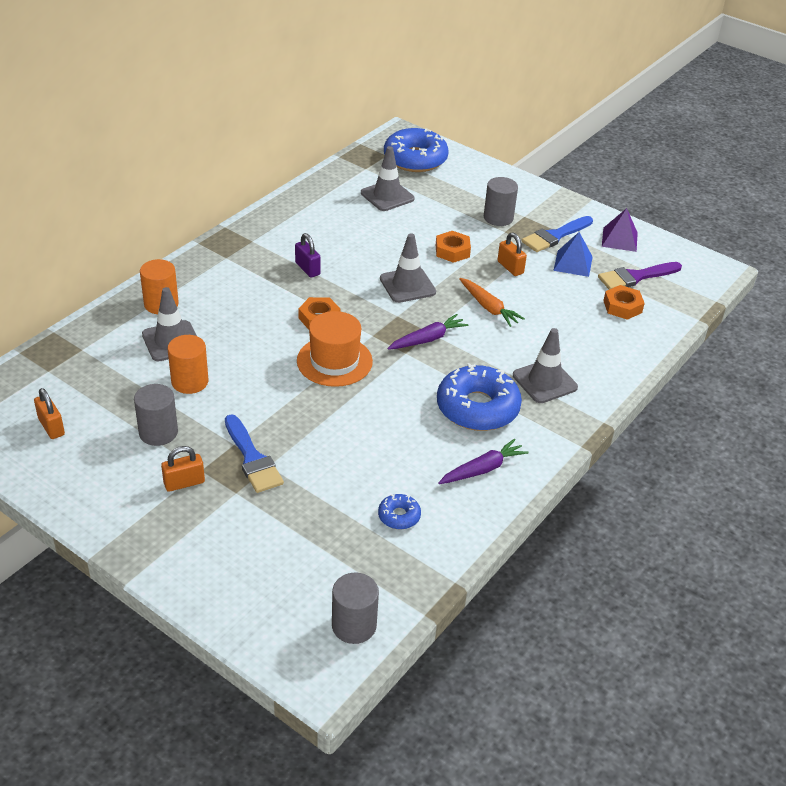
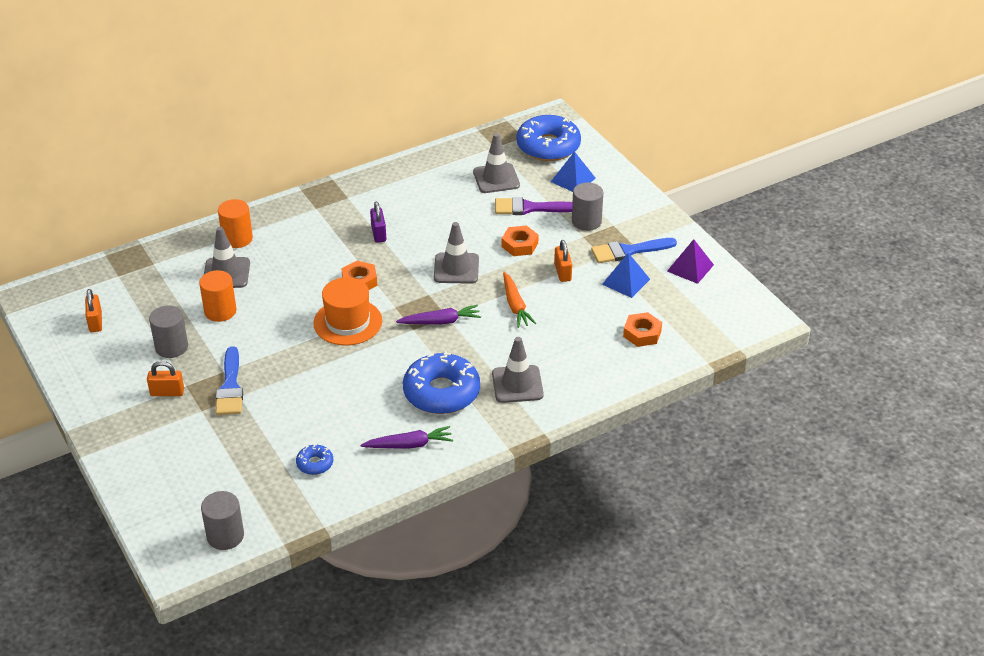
camera: 25 degrees right, 0 degrees up
(459, 183) = (573, 179): none -> blue pyramid
(635, 277) = (677, 308): purple brush -> purple brush (529, 208)

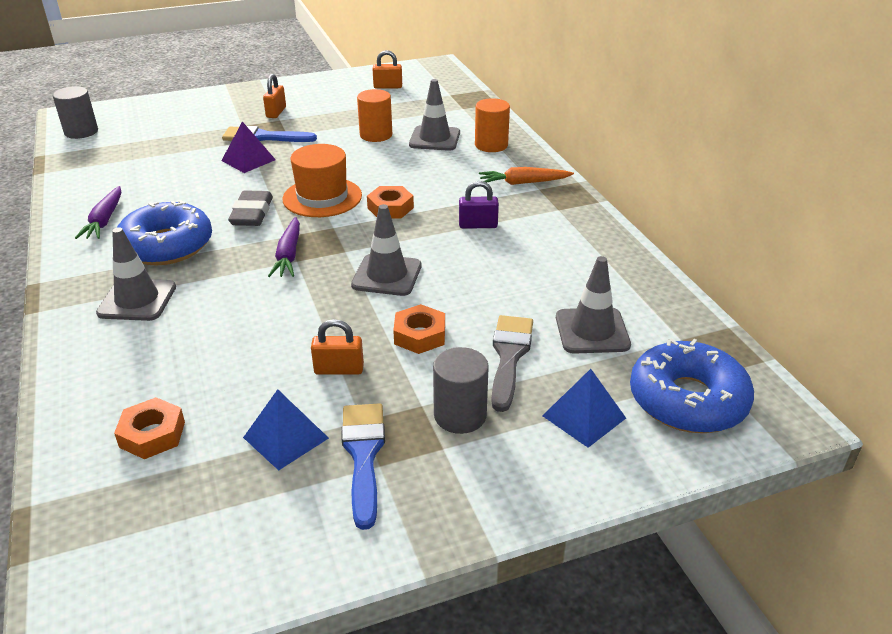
camera: 100 degrees right, 5 degrees down
(171, 347) = (336, 114): grey cylinder -> none
(315, 463) = (126, 171): blue donut -> none
(382, 357) = (252, 213): none -> grey eraser
(515, 305) = (287, 316): orange carrot -> orange carrot (523, 183)
(529, 208) = (509, 356): purple brush -> grey brush
(690, 268) = (283, 536): purple pyramid -> purple pyramid (248, 160)

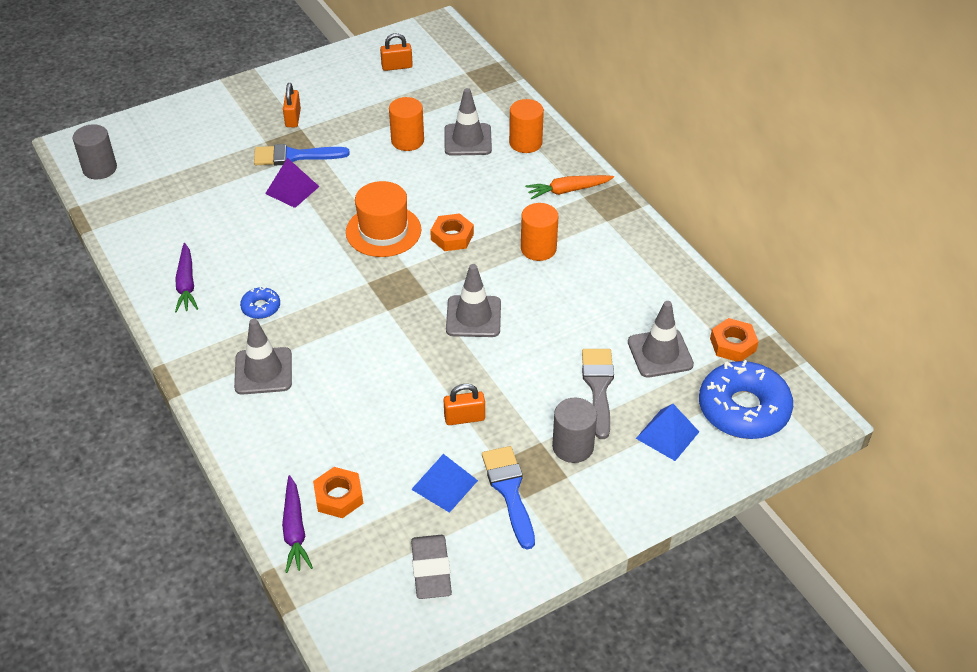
camera: 10 degrees left, 10 degrees up
(167, 246) = (261, 307): blue donut -> blue donut, size x0.46
(252, 213) = (324, 259): grey eraser -> grey eraser (431, 570)
(288, 255) = (378, 304): purple carrot -> purple carrot (295, 530)
(420, 335) = (520, 376): orange nut -> orange nut (733, 344)
(478, 225) = (538, 249): purple padlock -> orange cylinder

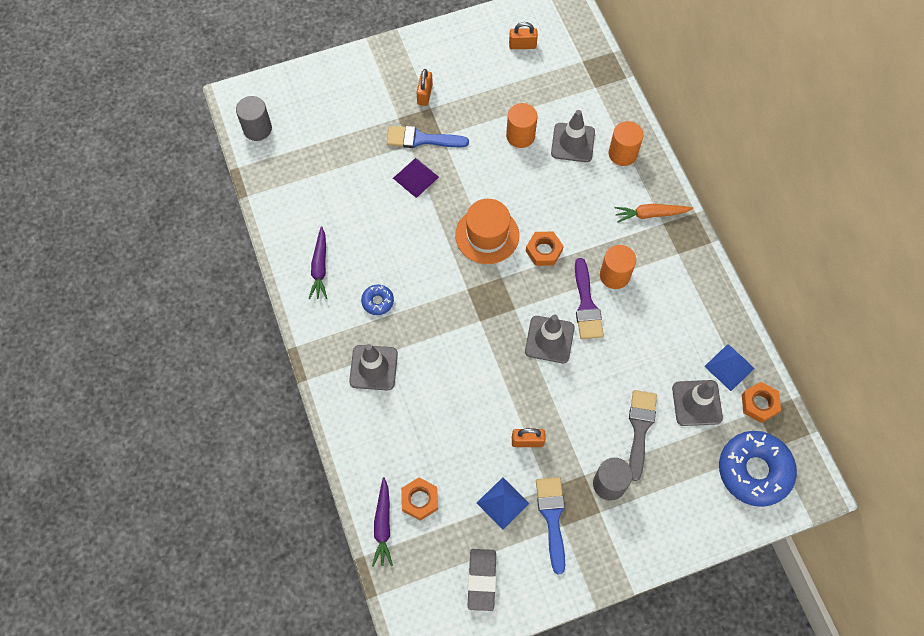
camera: 10 degrees right, 20 degrees up
(511, 279) = (586, 305): none -> purple brush
(667, 435) = (687, 485): blue pyramid -> blue pyramid (729, 367)

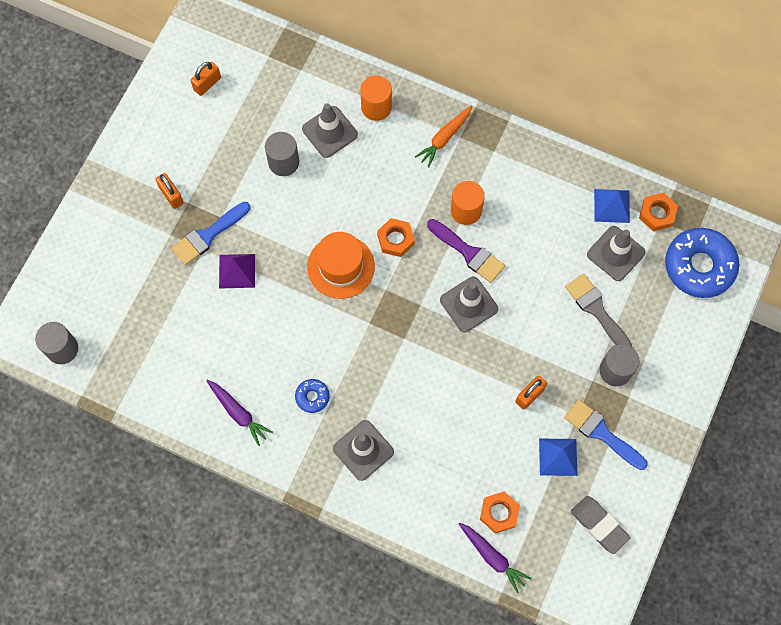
camera: 45 degrees left, 5 degrees up
(520, 136) = (283, 162): orange cylinder -> grey cylinder

